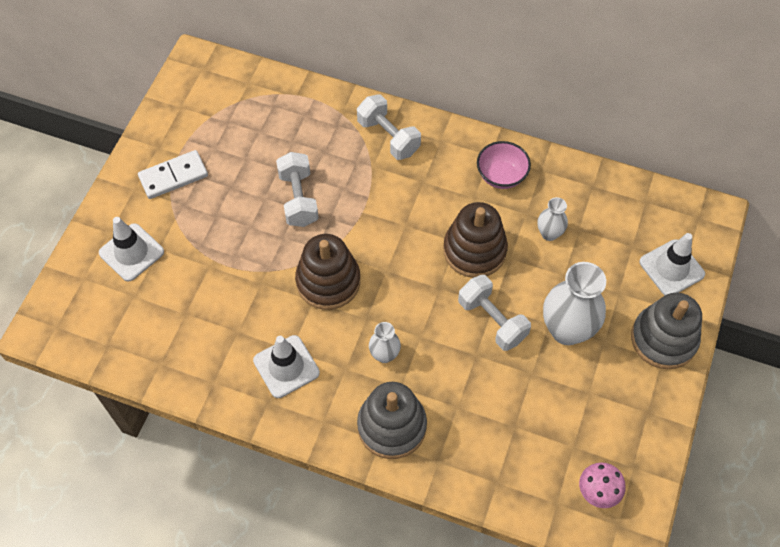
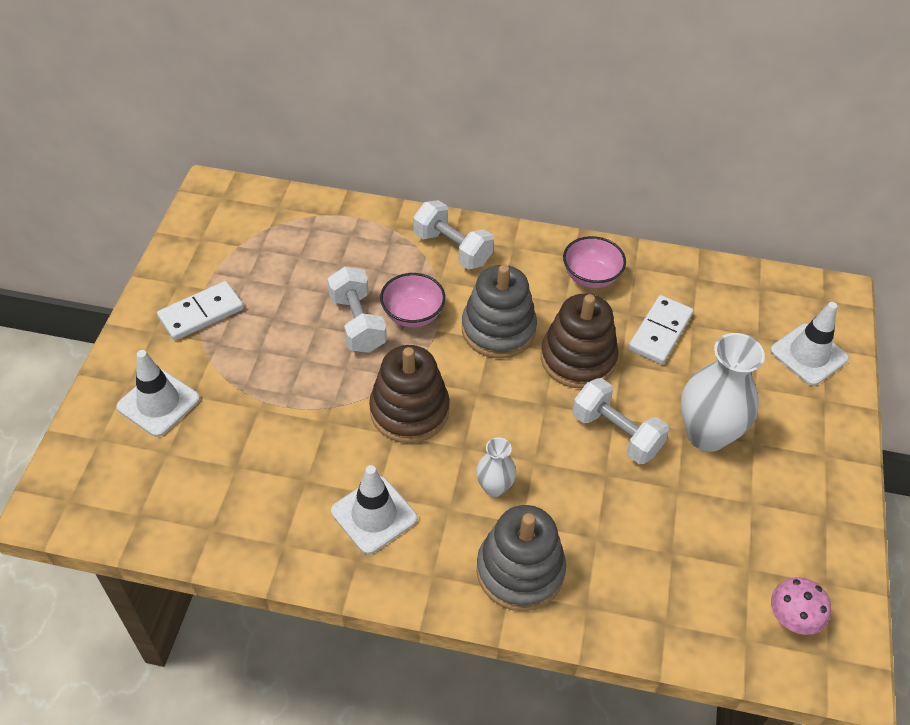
camera: 10 degrees left, 10 degrees down
(345, 196) = (413, 315): none -> pink bowl
(549, 233) = (660, 332): white vase -> white domino
(663, 339) = (821, 432): grey stacking toy -> grey stacking toy (498, 329)

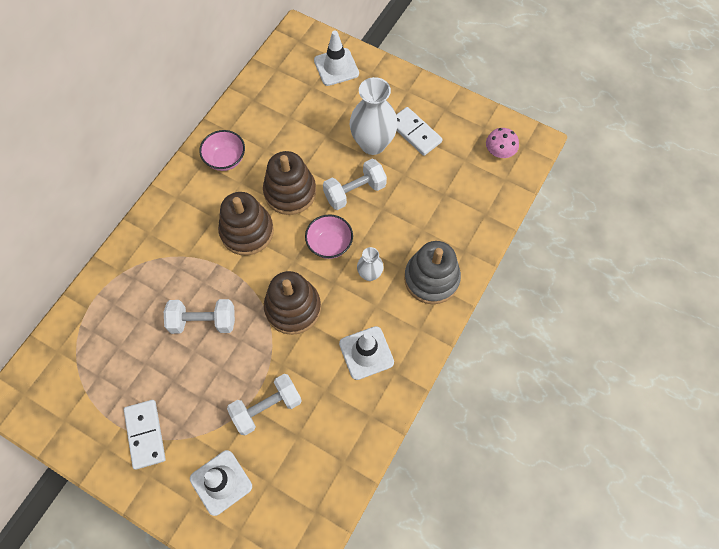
camera: 70 degrees left, 15 degrees up
(413, 315) = (211, 282): pink bowl -> pink bowl (329, 244)
(452, 249) = (160, 237): white dumbbell -> white dumbbell (267, 408)
(498, 329) = (247, 231): grey stacking toy -> brown stacking toy
(660, 332) = (288, 137): white domino -> white domino (415, 132)

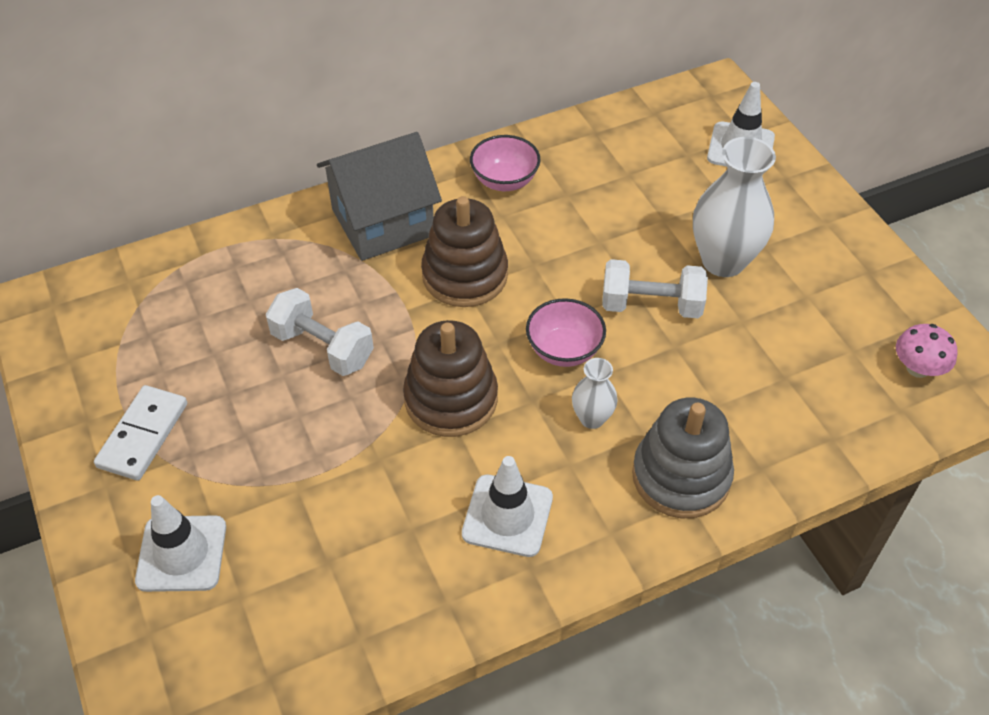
camera: 35 degrees right, 15 degrees down
(177, 225) = (382, 222): none -> grey house
(267, 408) = (315, 500): white dumbbell -> none
(290, 192) = (559, 260): brown stacking toy -> none
(415, 132) = (798, 278): white domino -> none

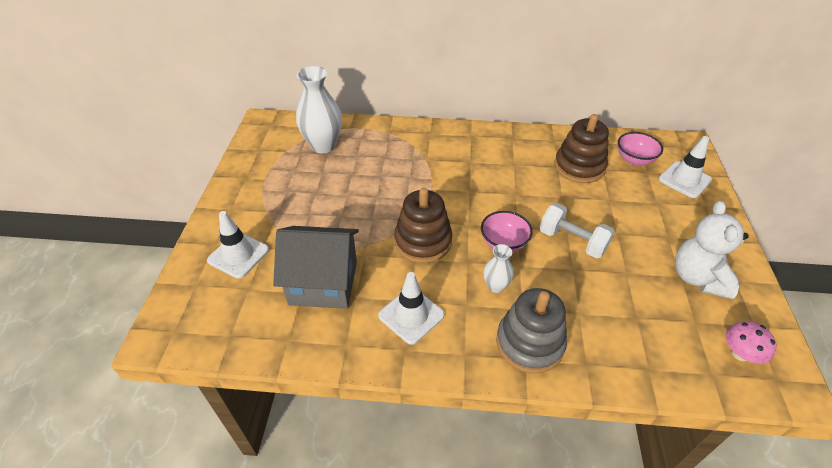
camera: 30 degrees right, 5 degrees down
(143, 435) = (264, 194): white domino -> none
(323, 348) = (375, 190): white dumbbell -> none
(382, 222) = (447, 145): grey house -> grey house (323, 282)
(465, 275) = (473, 185): brown stacking toy -> brown stacking toy (579, 167)
(504, 181) = (527, 148): pink bowl -> pink bowl (634, 160)
(723, 261) = (635, 235): white vase -> white vase (323, 145)
(826, 289) = (698, 278): none -> white teddy bear

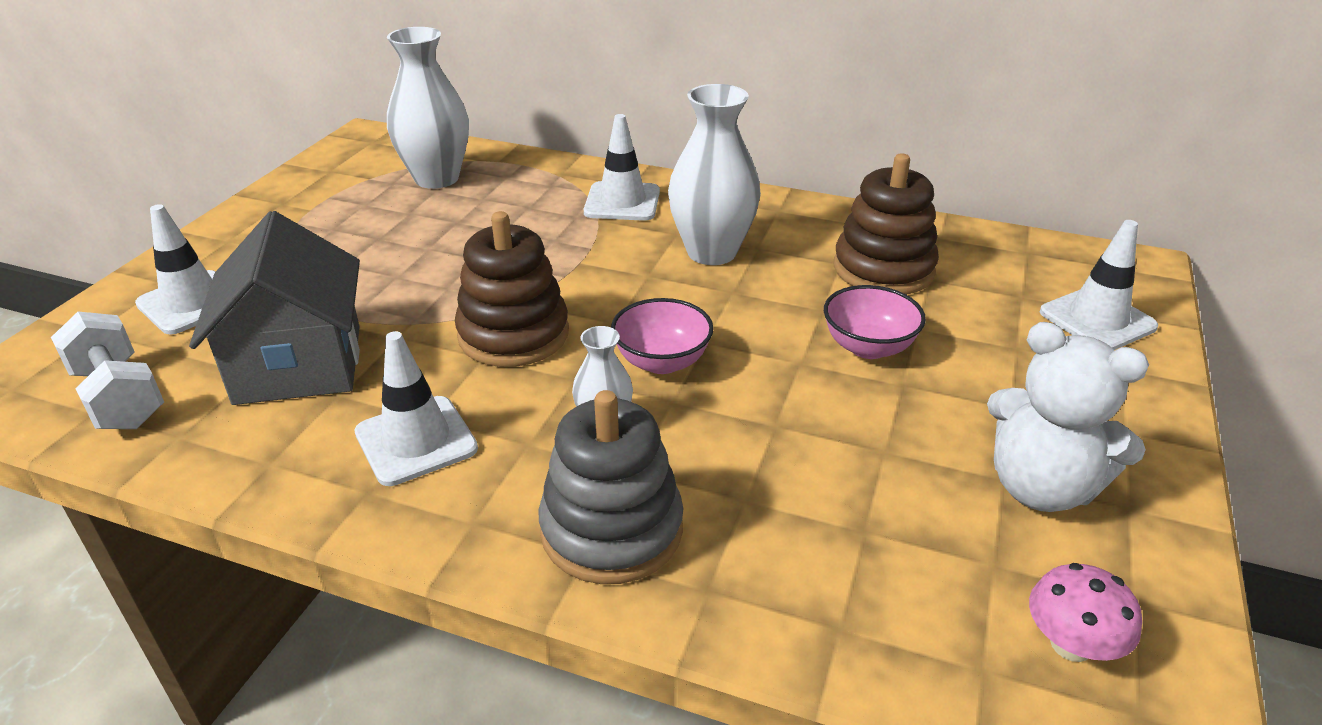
camera: 15 degrees right, 10 degrees down
(323, 282) = (299, 364): grey house -> grey house turned 60 degrees clockwise
(432, 145) = (622, 202): none -> white traffic cone
(493, 171) = (711, 252): none -> white vase
(572, 241) = (800, 380): white dumbbell -> white dumbbell (119, 397)
(634, 160) = (1004, 273): pink bowl -> pink bowl (868, 347)
(698, 278) = (1040, 487): white teddy bear -> white teddy bear turned 75 degrees counterclockwise

